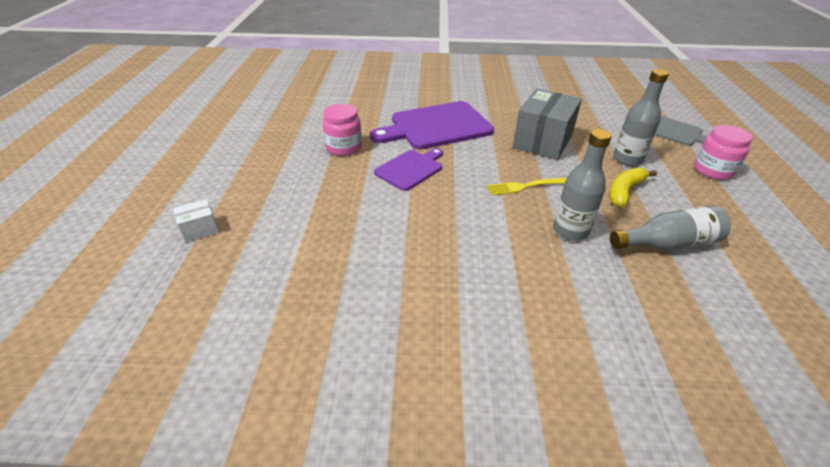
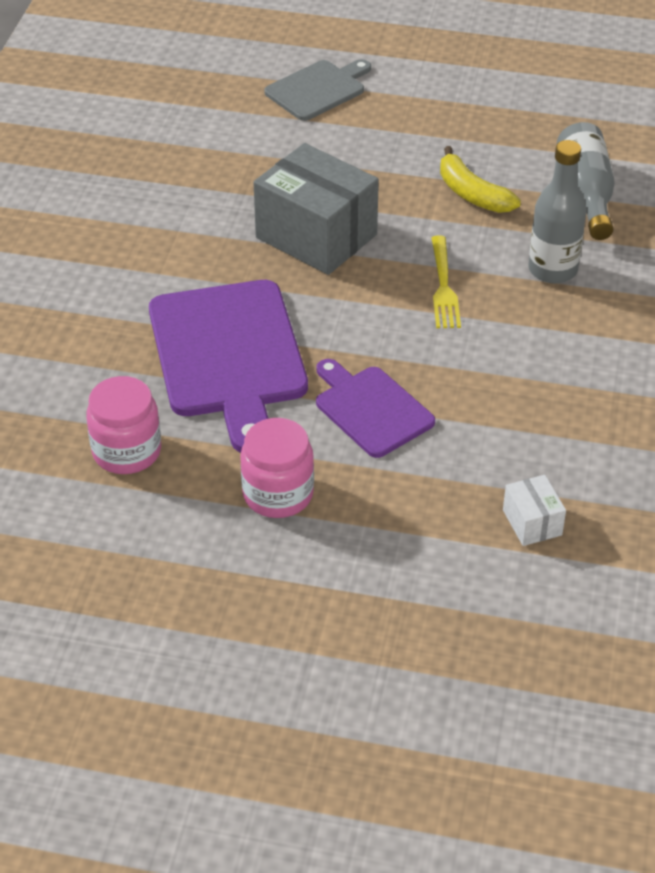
camera: 80 degrees left, 5 degrees up
(200, 229) = (510, 689): white box -> white box (532, 522)
(627, 159) = (388, 163): grey bottle -> none
(713, 170) = (433, 96): pink jar -> pink jar (127, 451)

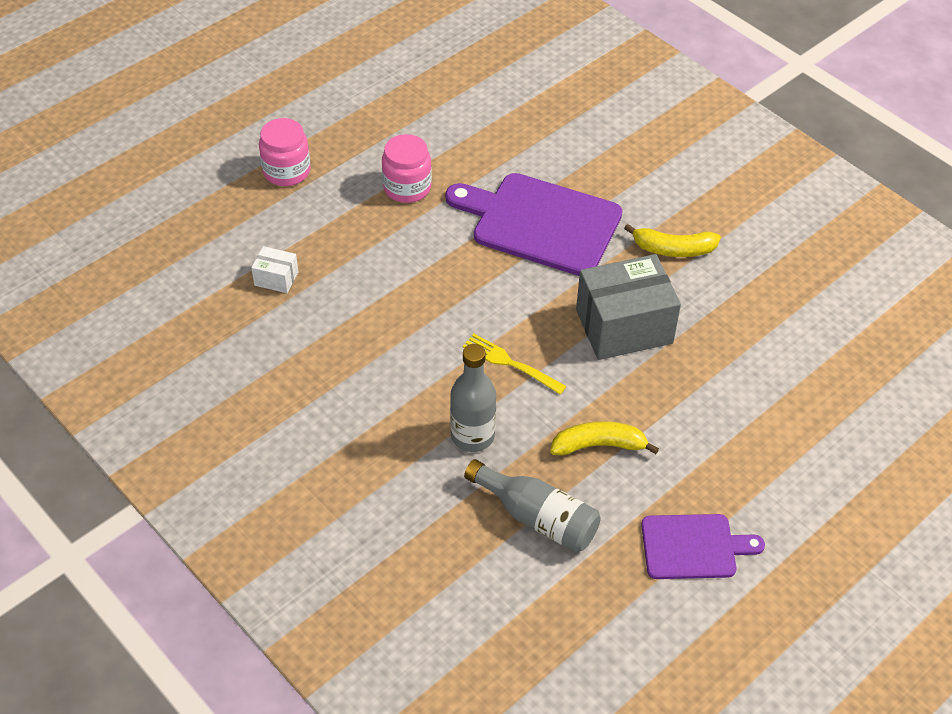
camera: 125 degrees right, 5 degrees up
(127, 451) = (500, 145): pink jar -> pink jar (287, 171)
(174, 247) = (673, 249): none -> yellow banana
(318, 89) = (817, 431): grey cutting board -> none
(370, 409) = (433, 261): purple cutting board -> purple cutting board (693, 547)

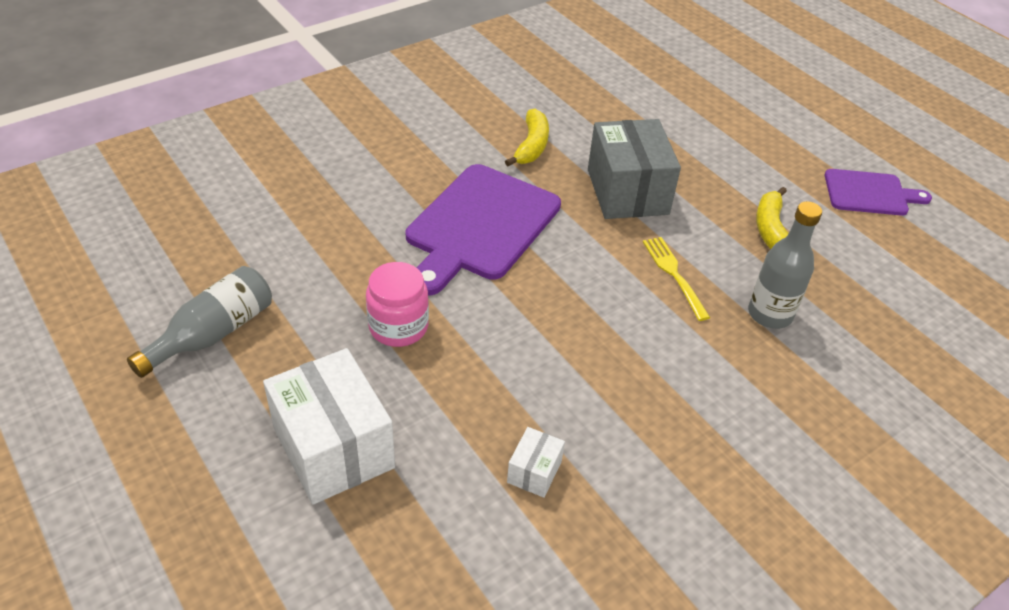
camera: 85 degrees left, 5 degrees down
(287, 171) = (333, 448): pink jar -> white box
(510, 363) = (674, 274): yellow fork -> yellow fork turned 120 degrees clockwise
(537, 517) = (859, 281): grey bottle -> grey bottle (213, 334)
(693, 547) = (869, 193): purple cutting board -> purple cutting board turned 90 degrees clockwise

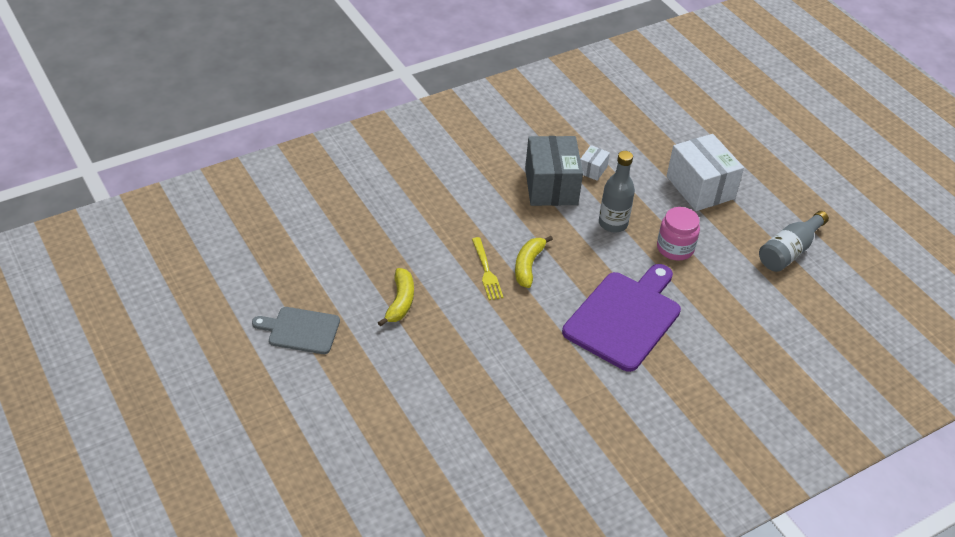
camera: 175 degrees left, 0 degrees up
(531, 146) = (581, 395): yellow banana -> yellow banana (528, 266)
(627, 192) = (505, 342): grey box -> grey box (551, 186)
(770, 314) = (429, 240): grey bottle -> grey bottle (613, 223)
(869, 193) = (300, 330): purple cutting board -> grey cutting board

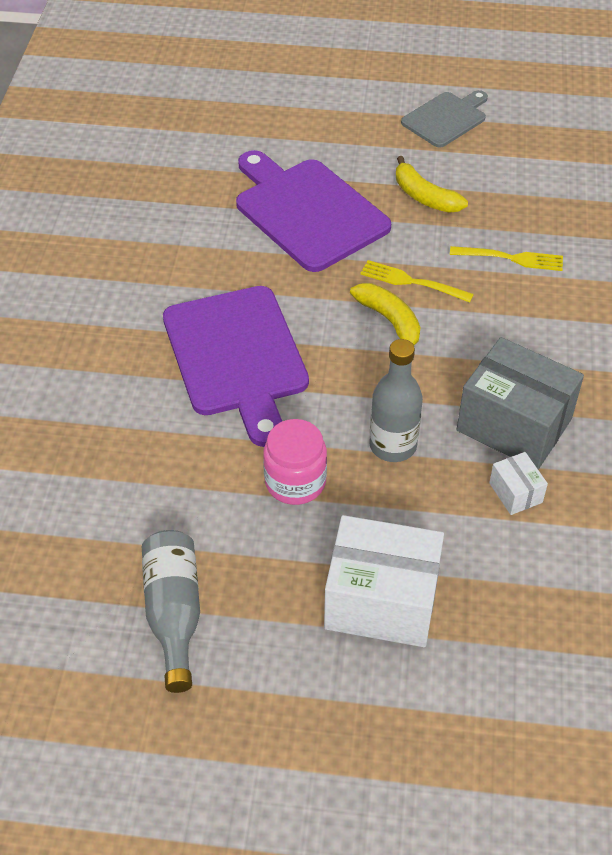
camera: 130 degrees right, 5 degrees up
(423, 237) = (511, 258): none -> yellow fork
(471, 354) = (307, 212): none -> purple cutting board

